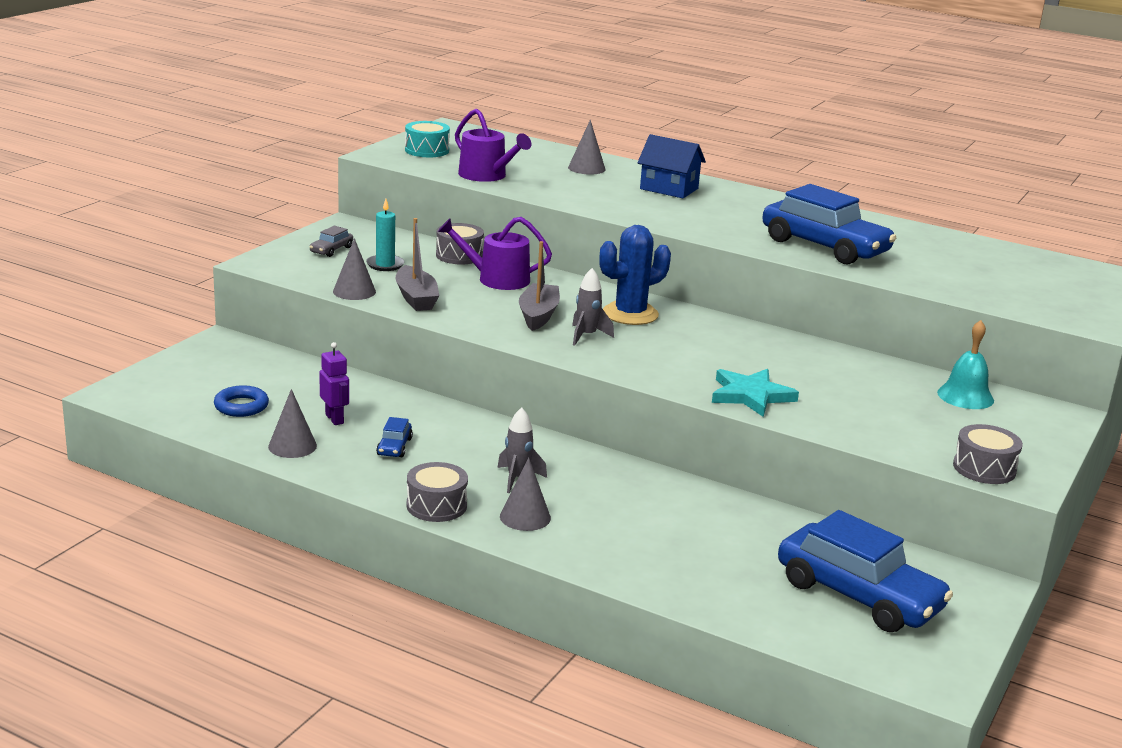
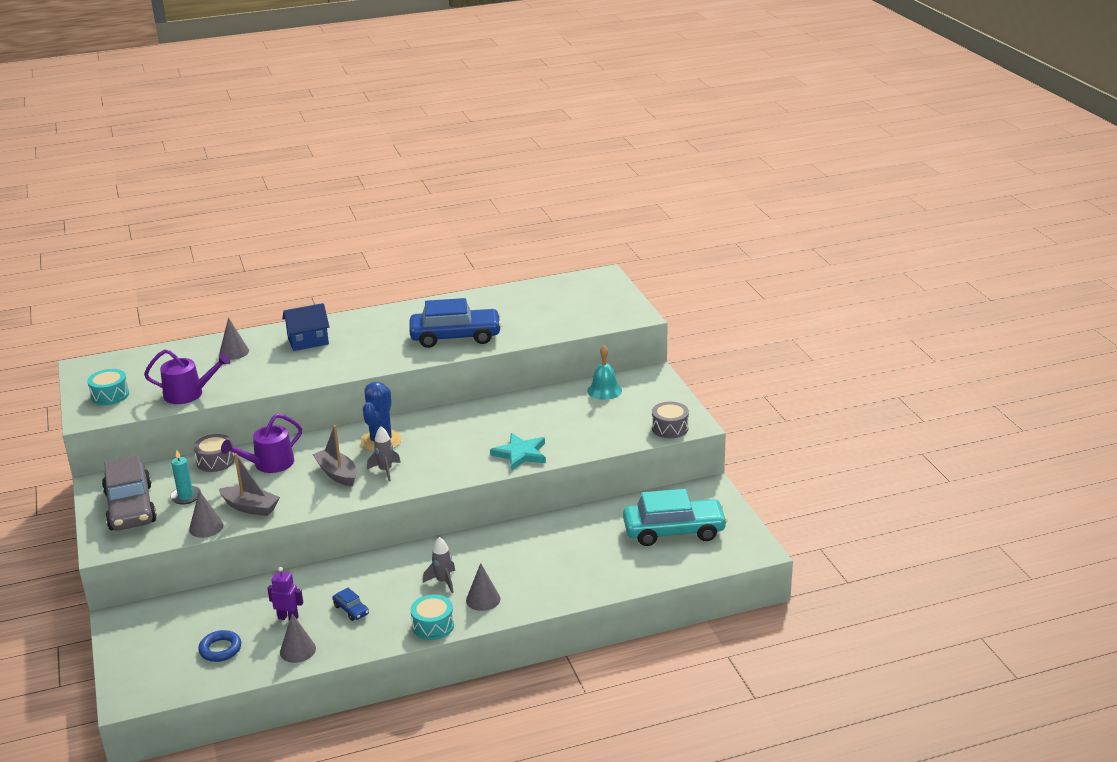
camera: 45 degrees left, 5 degrees up
(331, 250) = (130, 507): grey car -> grey car, size x2.44
(436, 506) = (433, 626): grey drum -> turquoise drum
(858, 595) = (674, 531): blue car -> turquoise car

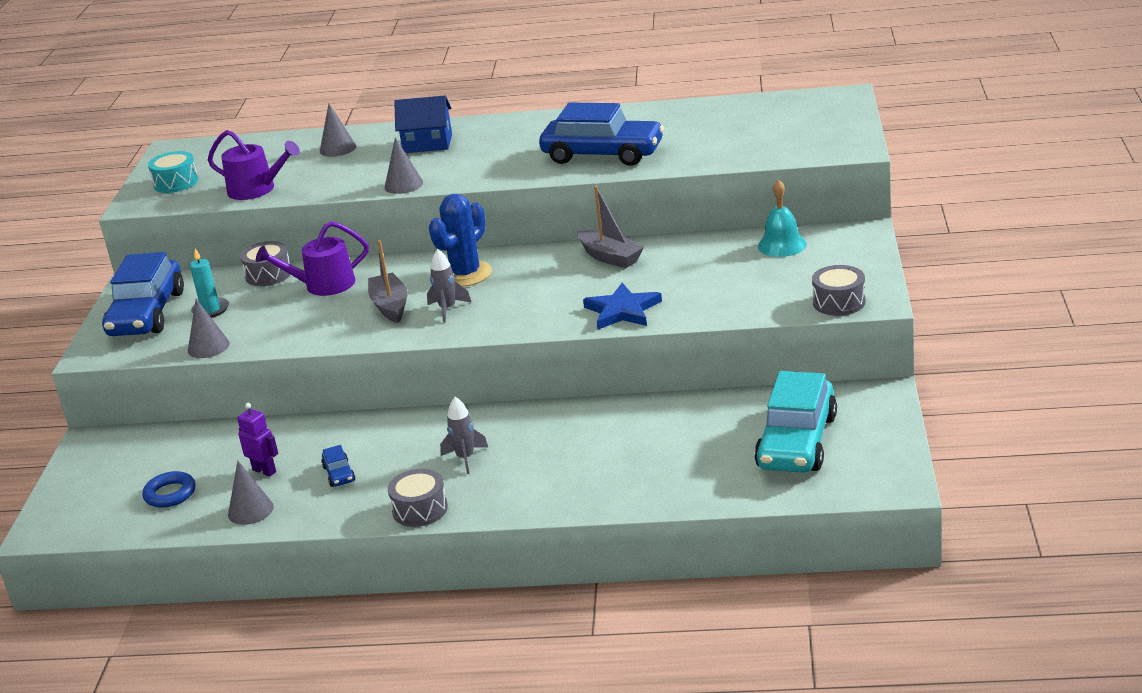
camera: 25 degrees right, 0 degrees up
(130, 507) = (147, 314): grey car -> blue car
(250, 507) = (270, 332): grey boat -> grey boat (610, 257)
(433, 626) = (420, 509): turquoise drum -> grey drum
(483, 599) = (499, 488): grey cone -> grey cone (403, 185)
(520, 454) = (622, 310): turquoise star -> blue star
(674, 531) = (796, 442): turquoise car -> turquoise car turned 90 degrees clockwise

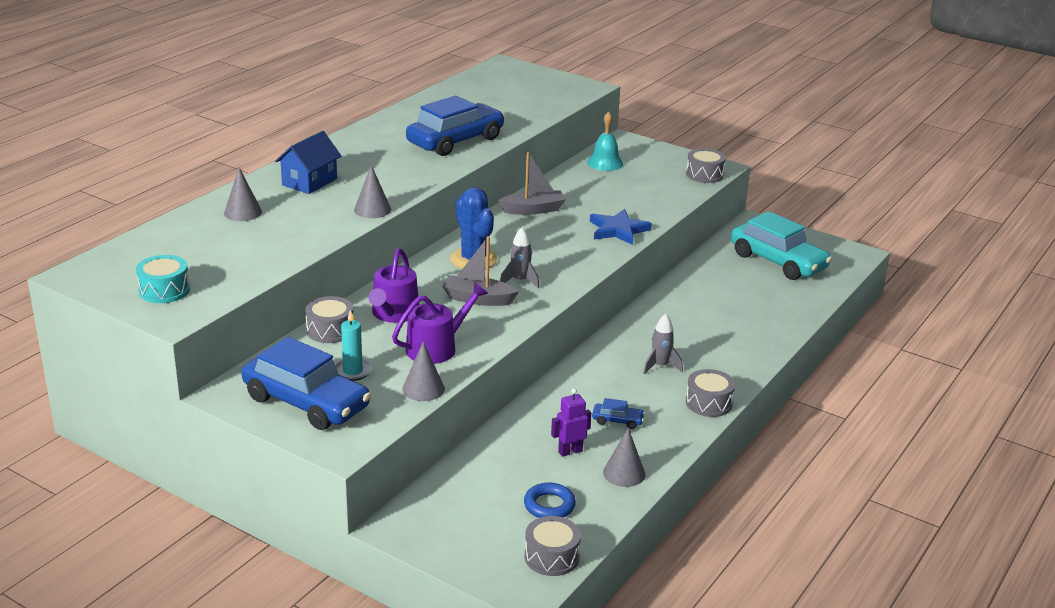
camera: 65 degrees left, 0 degrees up
(94, 524) = (551, 557): none -> grey drum
(257, 189) = (259, 262): purple watering can -> purple watering can (436, 348)

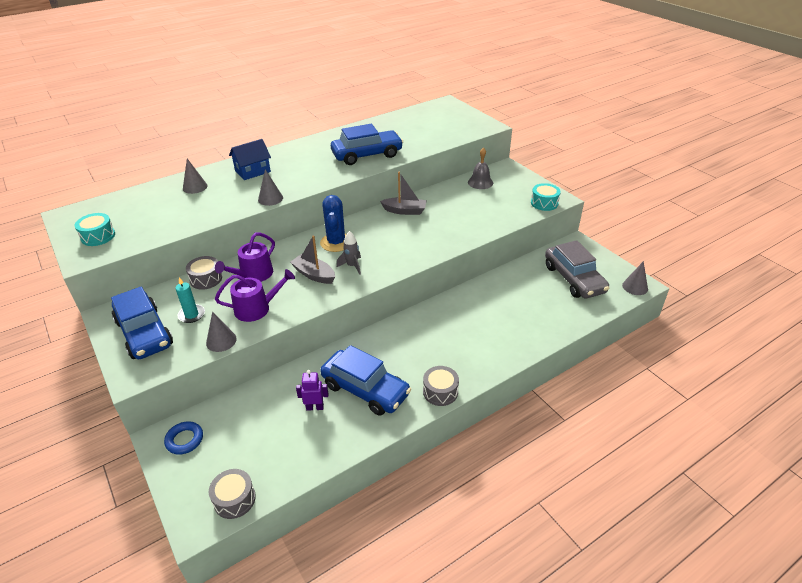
camera: 25 degrees right, 10 degrees up
(549, 505) = (267, 451): blue ring -> blue ring (184, 440)
(605, 163) = (480, 182): turquoise bell -> grey bell
(617, 421) = (365, 389): blue car -> blue car, size x2.44
(618, 230) = (449, 237): blue star -> none
(624, 473) = (337, 438): grey cone -> grey cone (635, 287)
(660, 366) = (427, 350): grey rocket -> none
(704, 175) = (544, 203): grey drum -> turquoise drum
(778, 261) = (574, 279): turquoise car -> grey car

